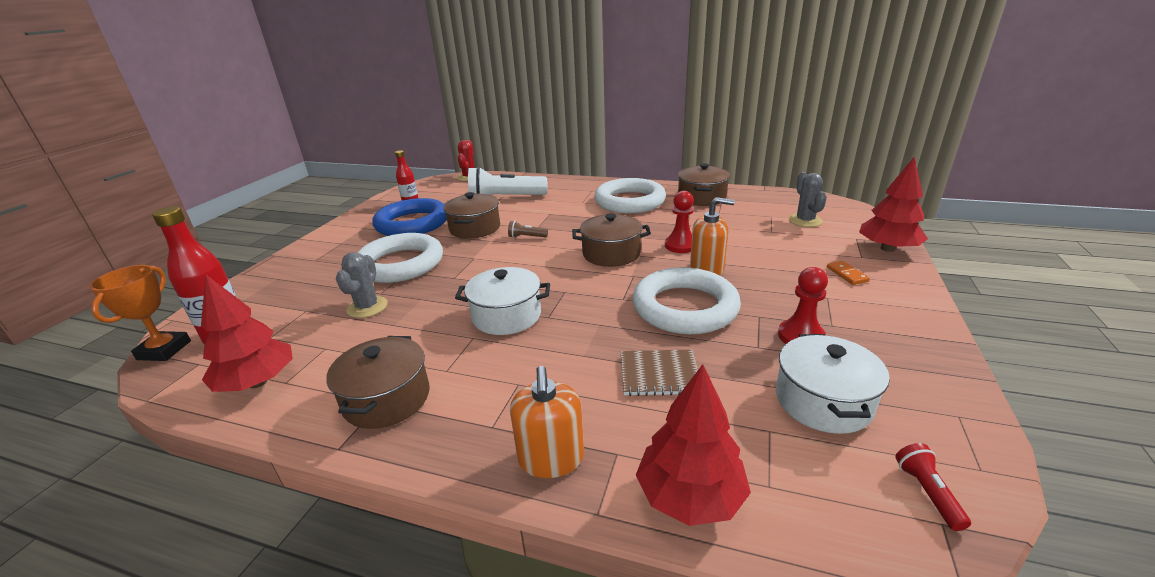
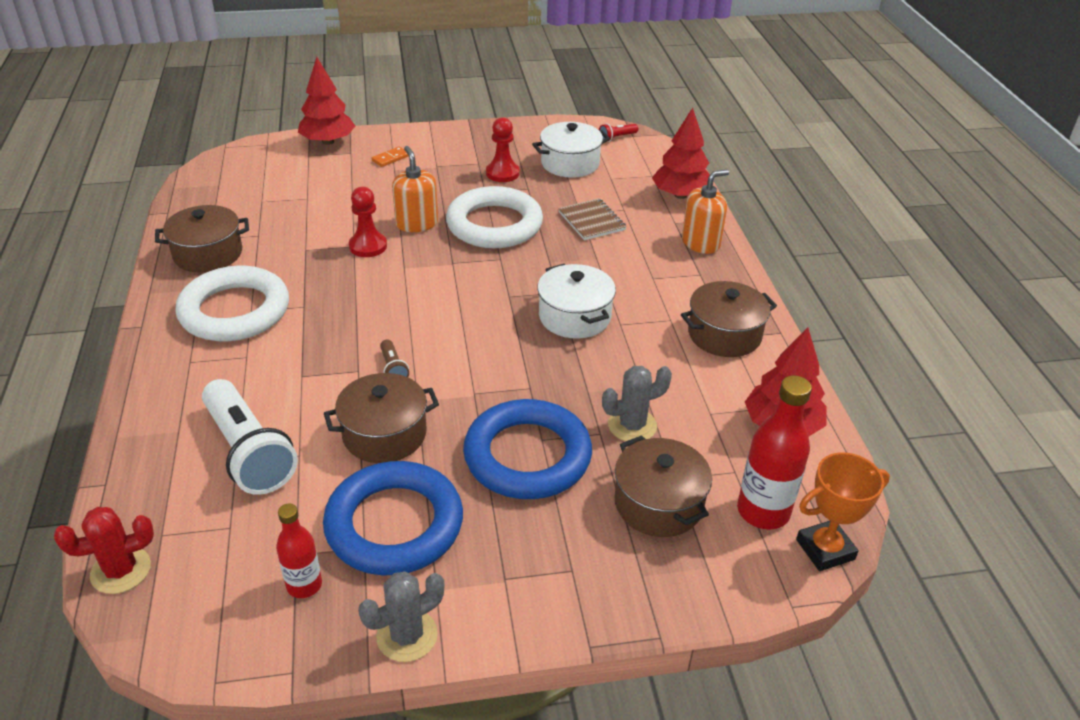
camera: 120 degrees left, 10 degrees up
(400, 264) = (527, 456): white ring -> blue ring
(611, 254) = (410, 287): brown pot -> brown pot (658, 503)
(805, 221) = (271, 181): grey cactus -> grey cactus (407, 636)

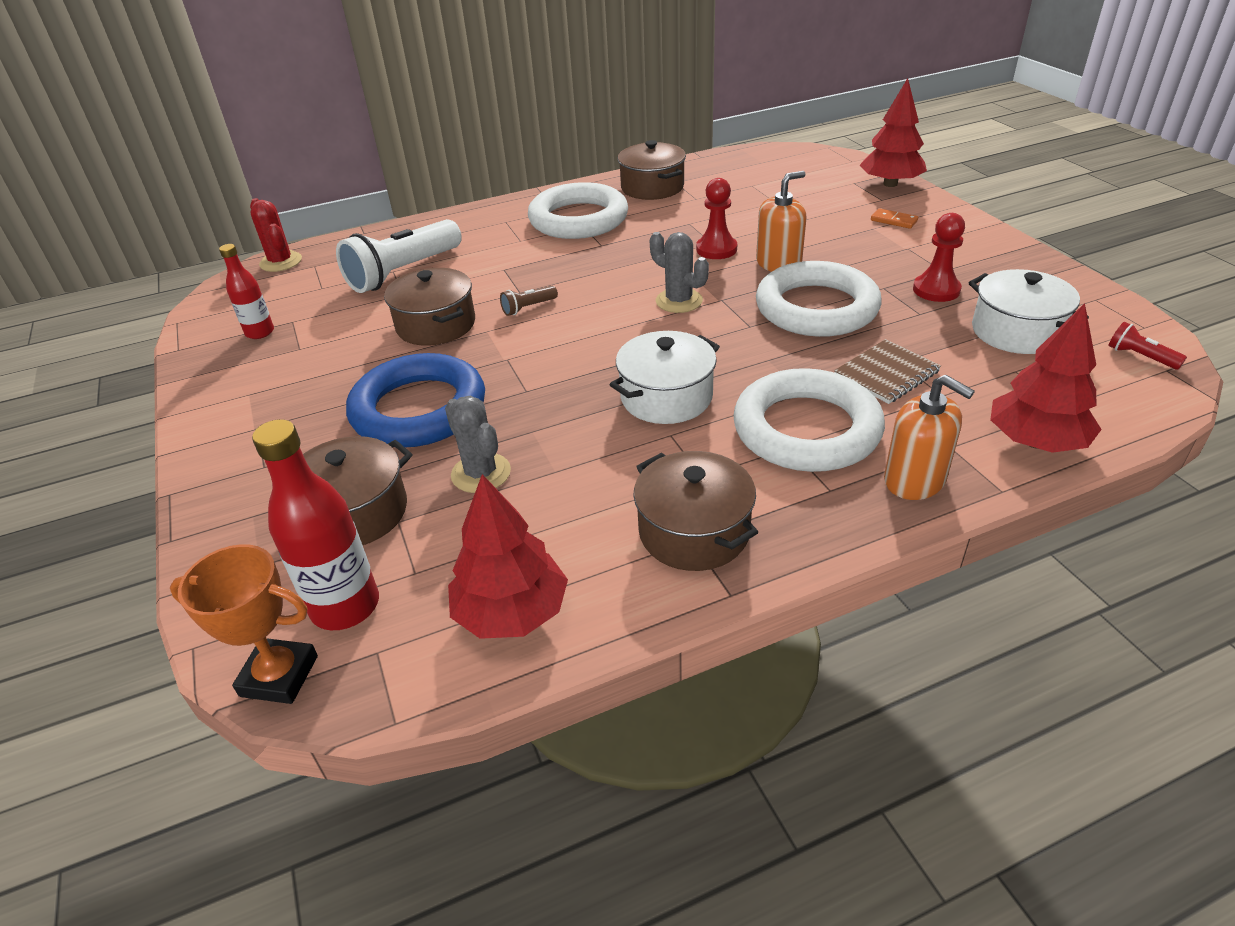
camera: 80 degrees right, 0 degrees up
(394, 524) = (324, 356): blue ring -> none
(407, 636) = (201, 390): grey cactus -> grey cactus (679, 301)
(638, 267) = (806, 429): none -> white ring
(825, 549) = (279, 676): orange trophy -> orange trophy turned 45 degrees counterclockwise

